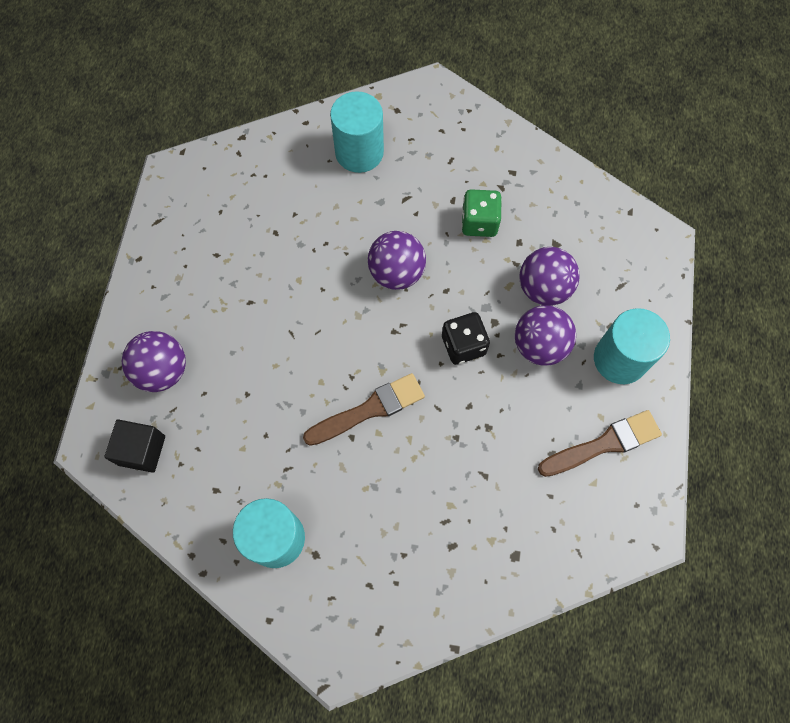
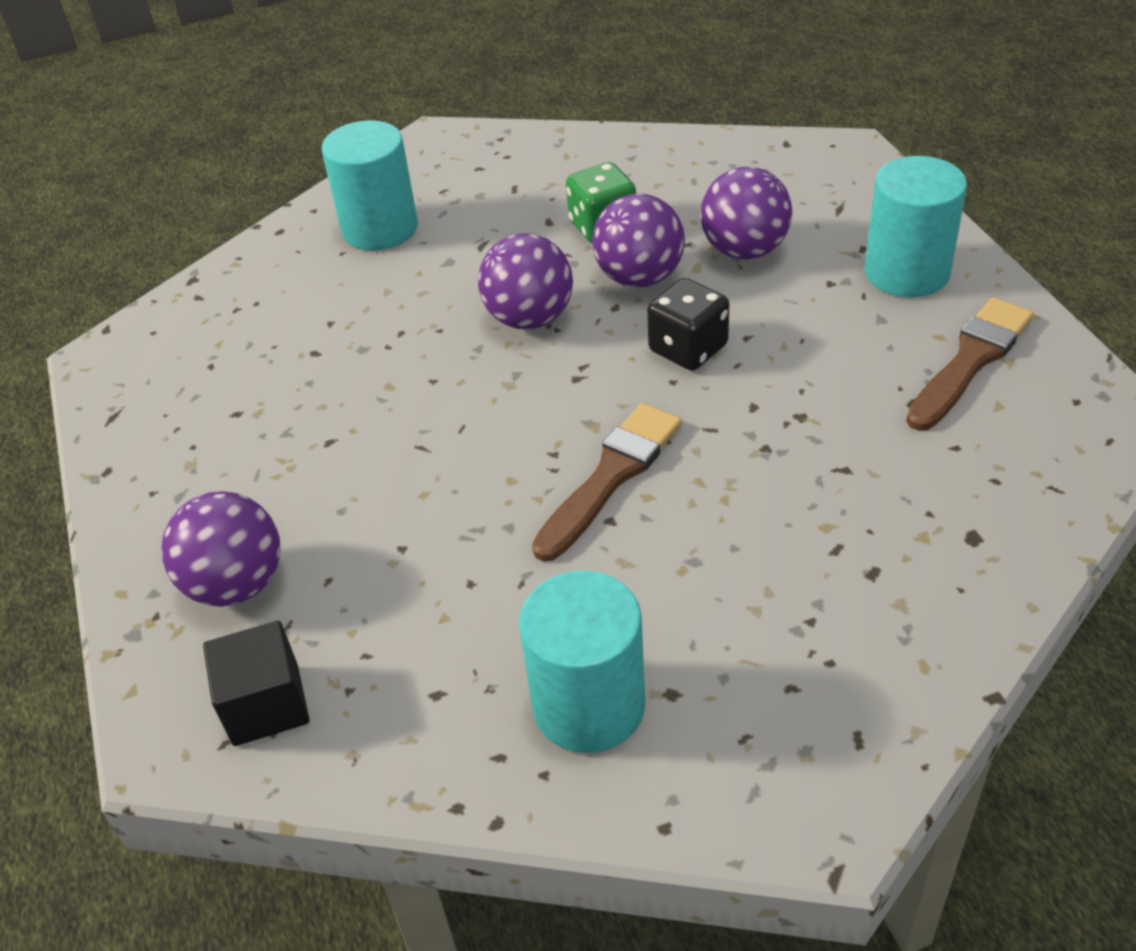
camera: 25 degrees left, 25 degrees down
(539, 345) = (791, 304): purple ball -> purple ball (639, 277)

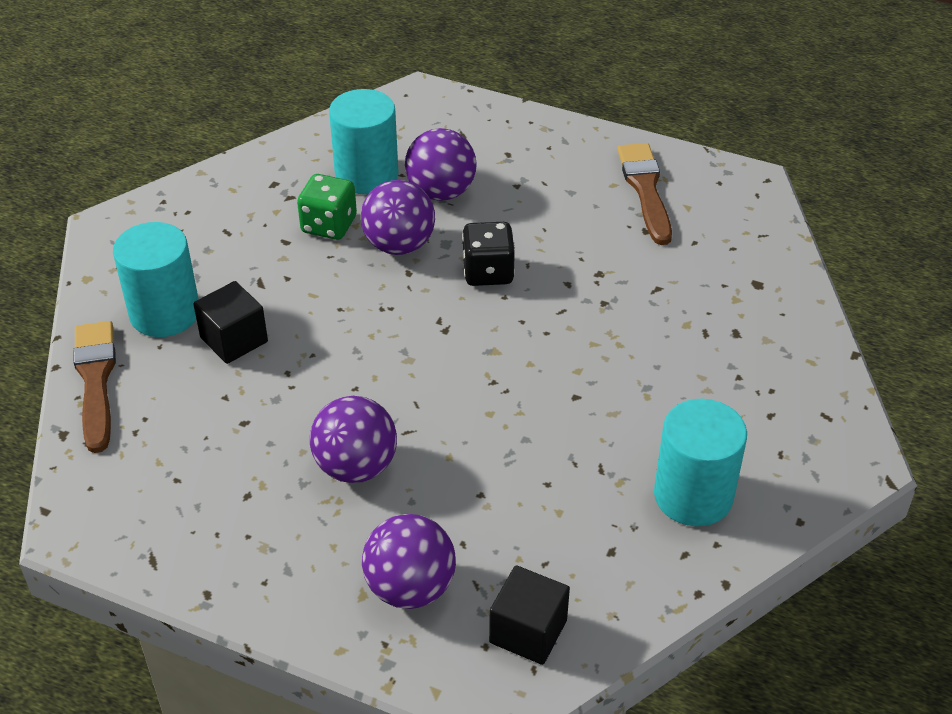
camera: 50 degrees left, 0 degrees up
(398, 280) = (234, 340): none -> black cube
(529, 318) = (364, 311): purple ball -> purple ball (356, 467)
(611, 476) = (544, 372): brown brush -> brown brush (96, 380)
(906, 272) = (550, 155): turquoise cylinder -> turquoise cylinder (366, 175)

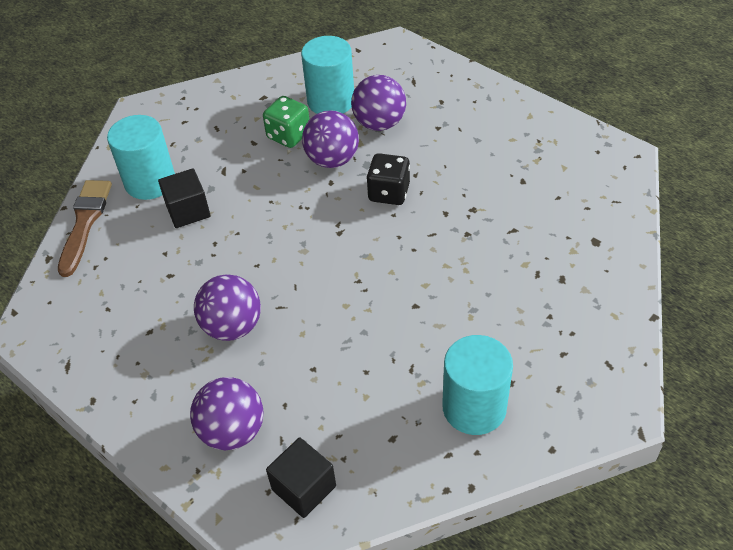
camera: 20 degrees right, 5 degrees up
(645, 189) = (536, 147): brown brush -> none

